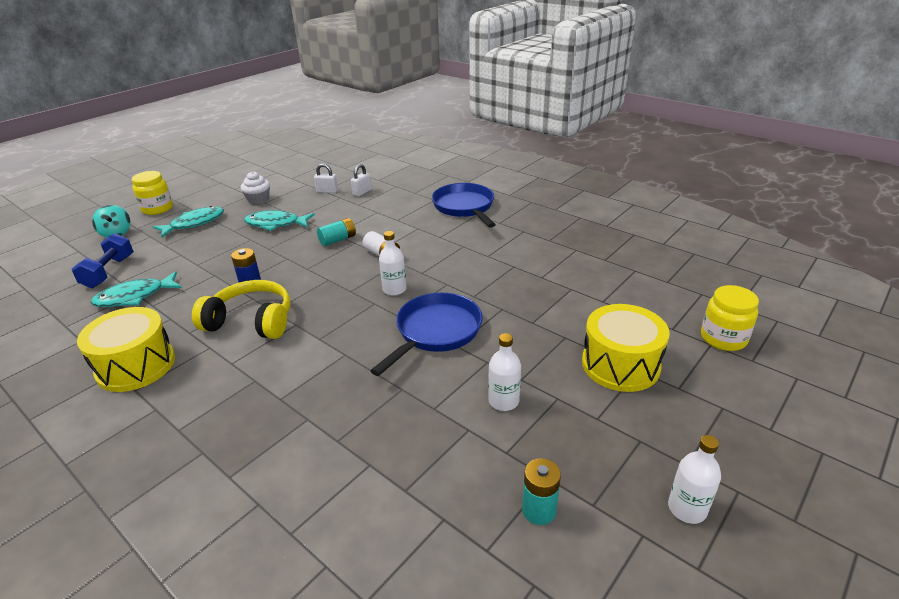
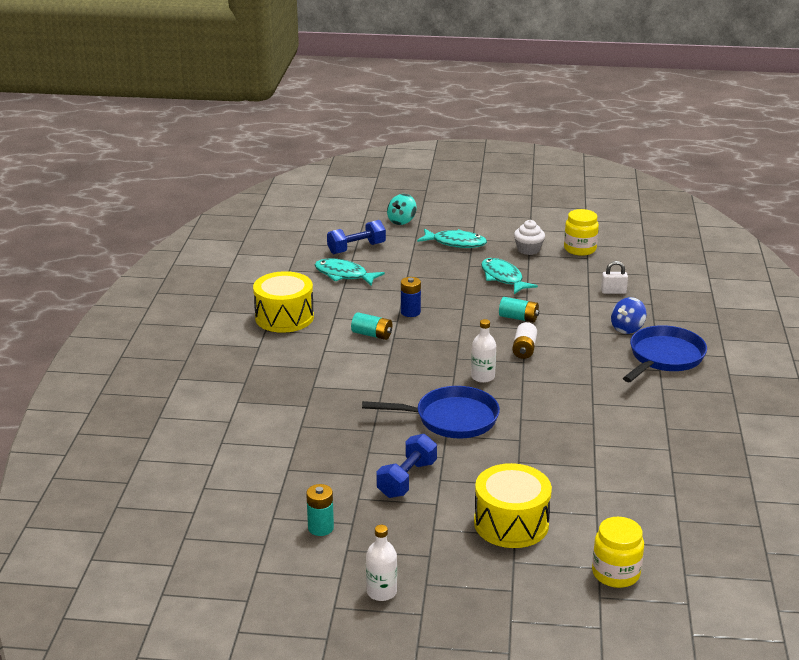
camera: 55 degrees right, 5 degrees down
(157, 209) = (454, 216): yellow jar -> yellow jar (580, 249)
(251, 321) = (372, 334): yellow headphones -> turquoise battery
(327, 191) = (589, 274): white padlock -> none
(413, 205) = (627, 328): none -> blue spinning top
(503, 401) = (407, 479): white bottle -> blue dumbbell

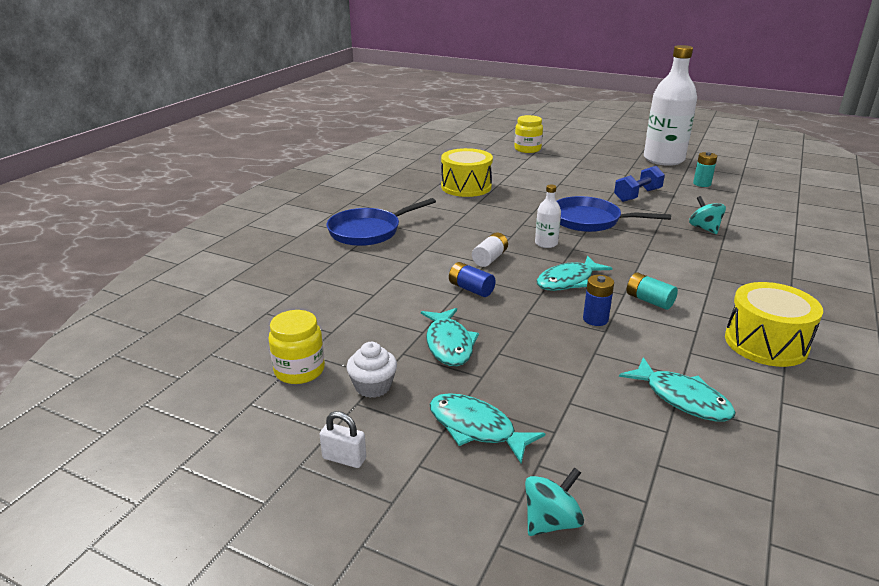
camera: 160 degrees left, 0 degrees up
(322, 432) = (704, 228): none -> turquoise spinning top
(356, 248) = (657, 457): blue dumbbell -> none
(381, 592) = (663, 159): white bottle -> white bottle, size x2.33
(443, 340) = (568, 281): none -> turquoise fish
(511, 523) = (574, 170): yellow drum -> yellow drum (466, 187)
(518, 318) = (471, 289): turquoise battery -> blue battery
(613, 292) = (335, 298): white padlock -> white padlock (344, 458)
(627, 328) = (370, 259): blue spinning top -> none

